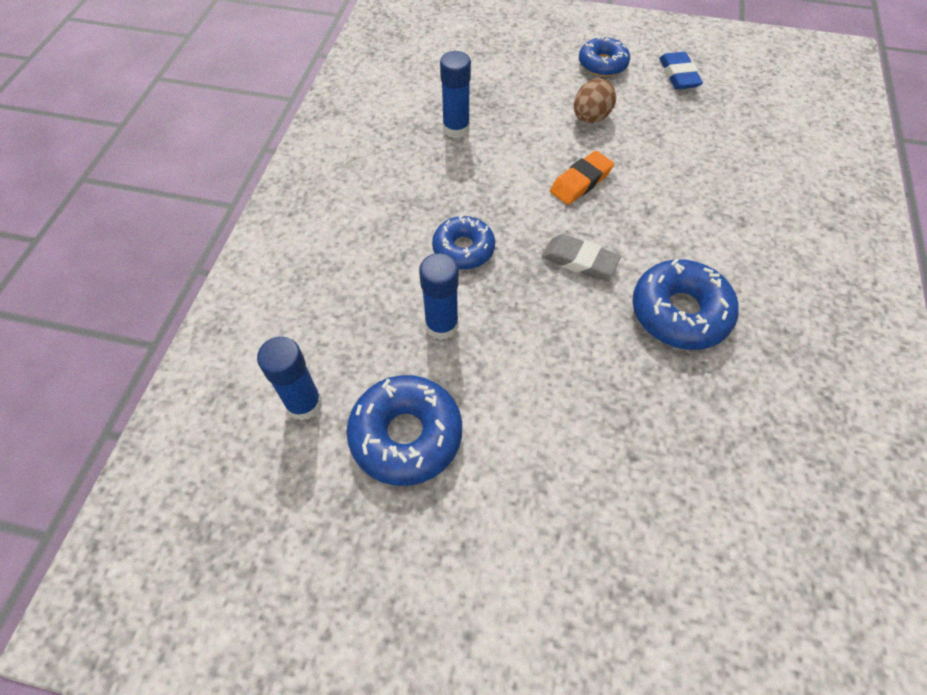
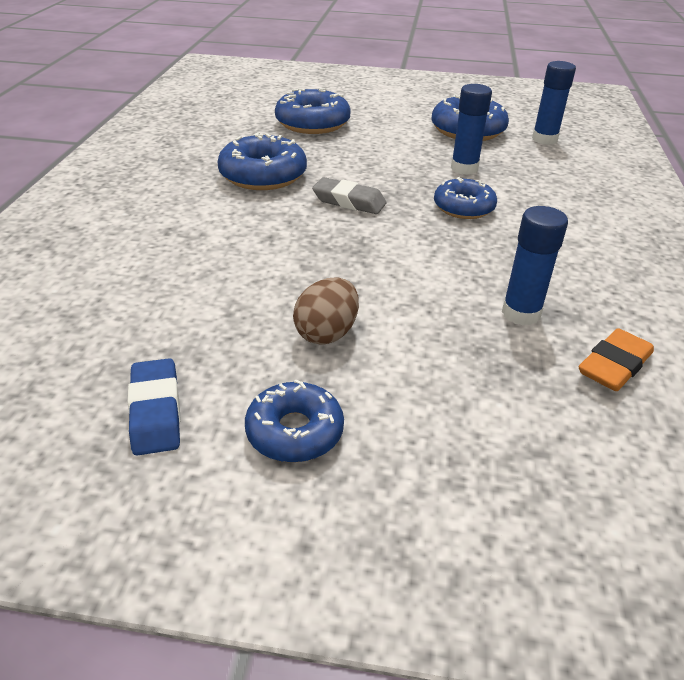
camera: 175 degrees right, 20 degrees down
(581, 182) = (345, 259): orange eraser -> orange eraser (614, 366)
(641, 462) = (312, 123): none -> blue donut

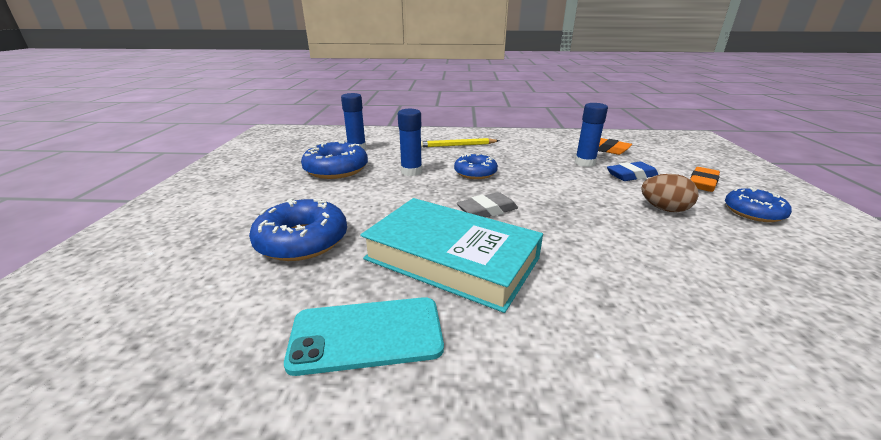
camera: 95 degrees left, 10 degrees down
(156, 411) = (815, 258): blue eraser -> blue eraser (631, 175)
(191, 145) = (367, 335): none -> turquoise phone
(263, 175) = (451, 258): blue donut -> turquoise book
(349, 201) = (487, 211): grey eraser -> grey eraser turned 45 degrees clockwise
(424, 430) = (702, 183): none -> orange eraser
(581, 206) = (457, 145): none -> yellow pencil

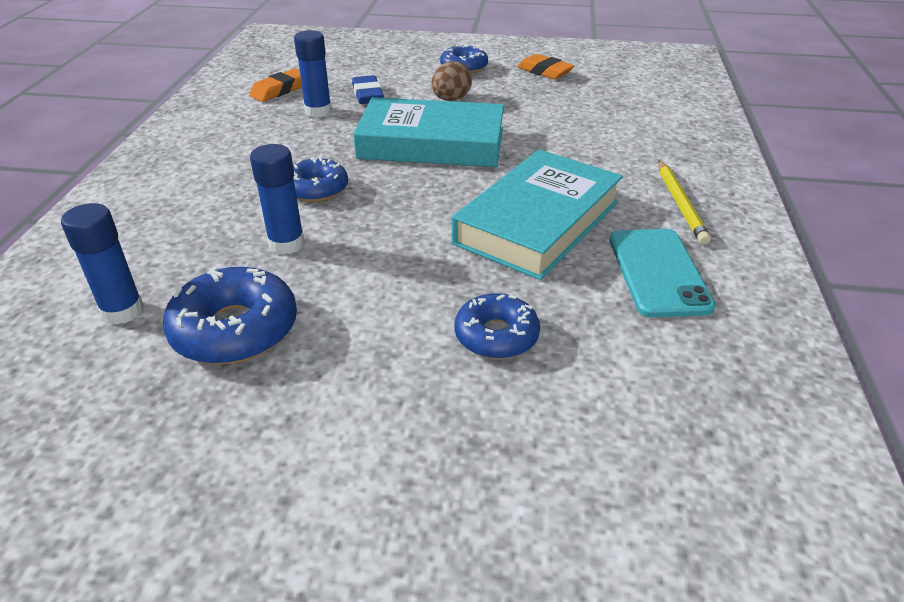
camera: 85 degrees left, 10 degrees up
(302, 241) = (496, 336): blue donut -> blue donut, size x0.66
(457, 145) = (187, 195): yellow pencil -> yellow pencil (680, 204)
(487, 211) = (435, 191): grey eraser -> none
(567, 205) = (431, 143): none -> turquoise book
(702, 183) = (400, 68): orange eraser -> orange eraser (544, 71)

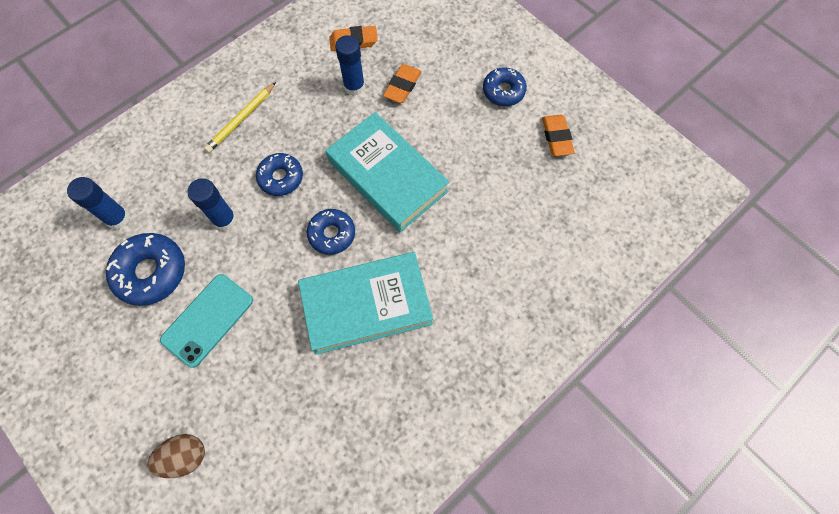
camera: 40 degrees right, 30 degrees up
(367, 95) = (402, 86): blue eraser -> orange eraser
(451, 99) = (451, 130): brown egg -> brown egg (185, 456)
(496, 336) = (254, 376): blue donut -> blue donut (332, 234)
(658, 272) = (382, 401): turquoise phone -> turquoise phone (208, 320)
(680, 204) = (468, 356): yellow pencil -> yellow pencil (241, 119)

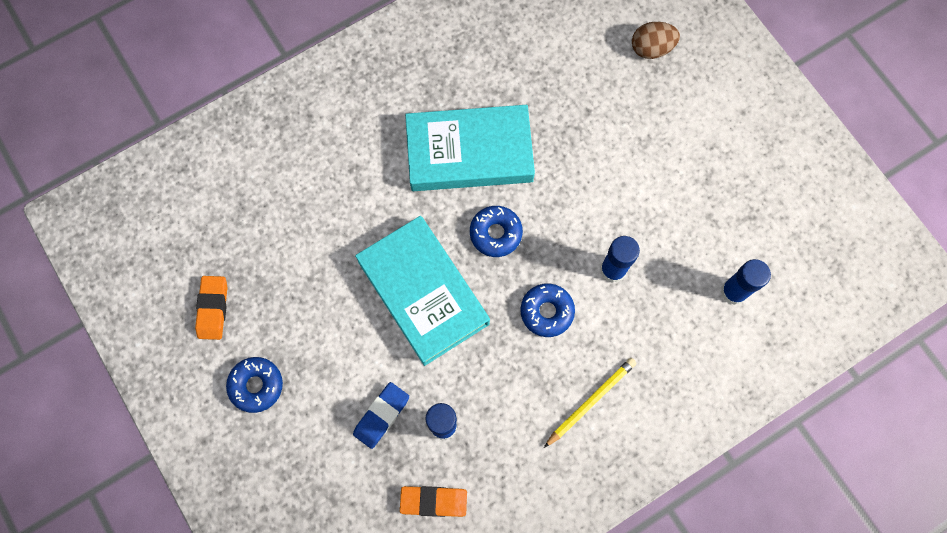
camera: 170 degrees left, 5 degrees up
(151, 272) = (692, 223): blue donut -> none
(208, 320) = (631, 164): turquoise phone -> none
(402, 86) = (381, 416): orange eraser -> blue eraser

